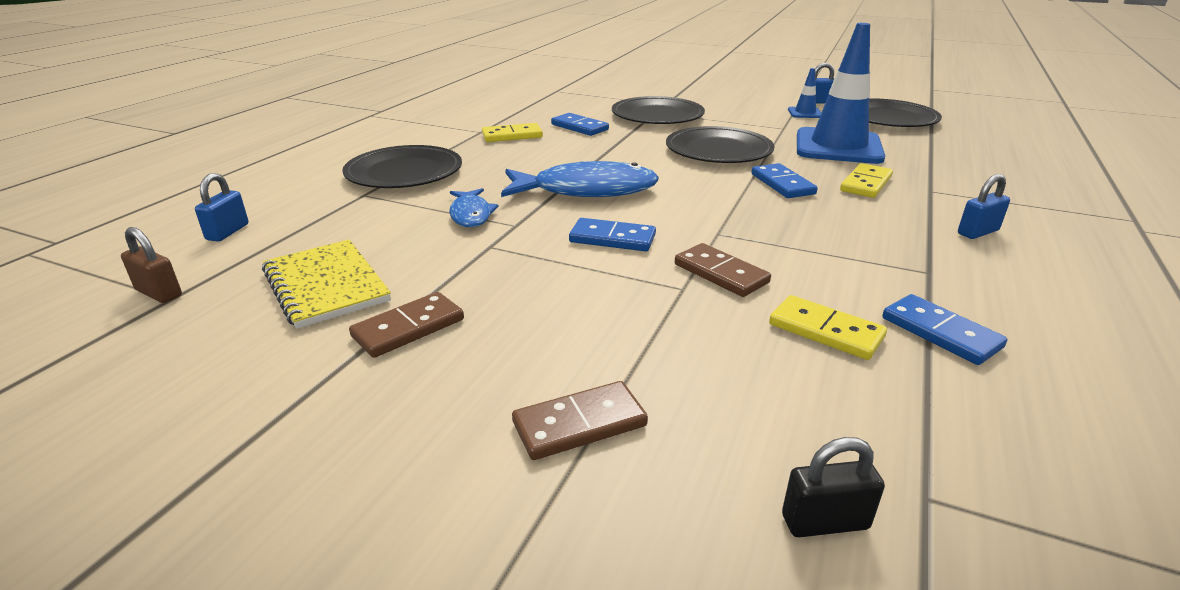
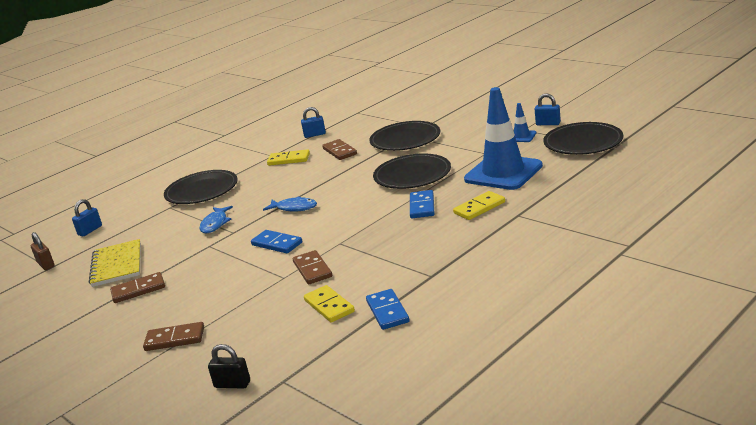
camera: 25 degrees right, 5 degrees down
(579, 127) = (340, 151): blue domino -> brown domino
(586, 190) = (294, 208): blue fish -> blue fish, size x0.54
(977, 232) = (502, 250): blue padlock -> blue padlock (315, 135)

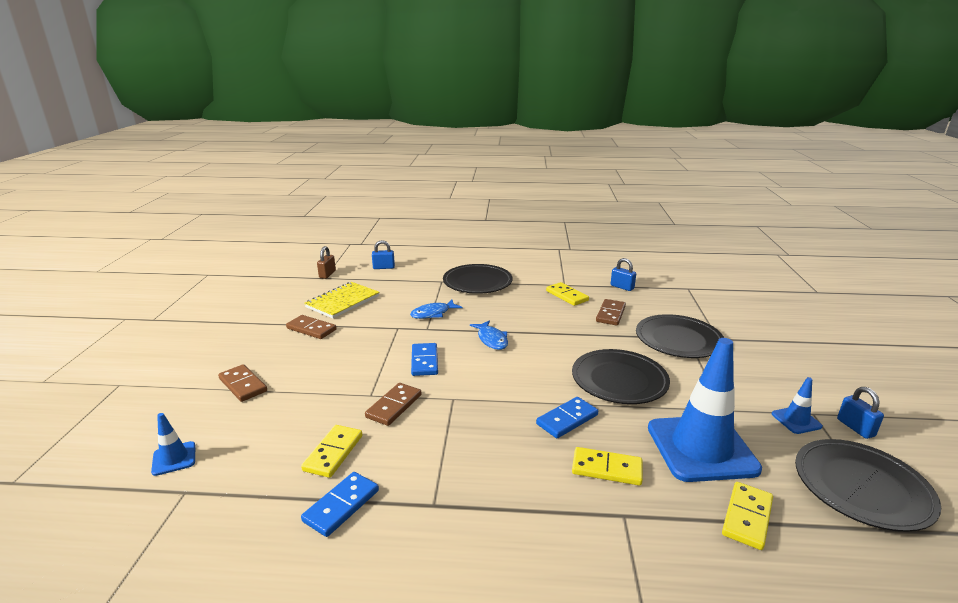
camera: 45 degrees right, 0 degrees up
(232, 384) = (174, 458): black padlock -> blue traffic cone
(562, 181) = (747, 517): none -> yellow domino

